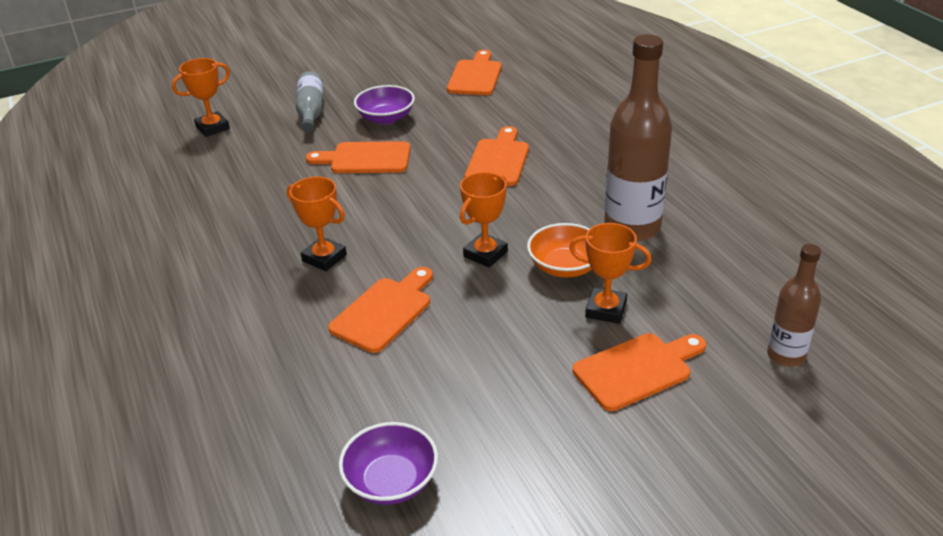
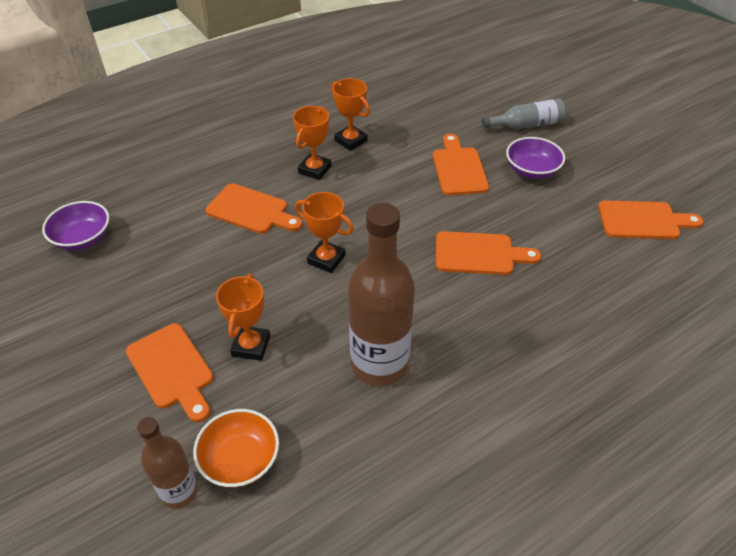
camera: 80 degrees right, 10 degrees up
(212, 128) = (482, 81): orange trophy -> orange trophy (351, 141)
(565, 267) = (311, 314): orange bowl -> orange bowl (240, 459)

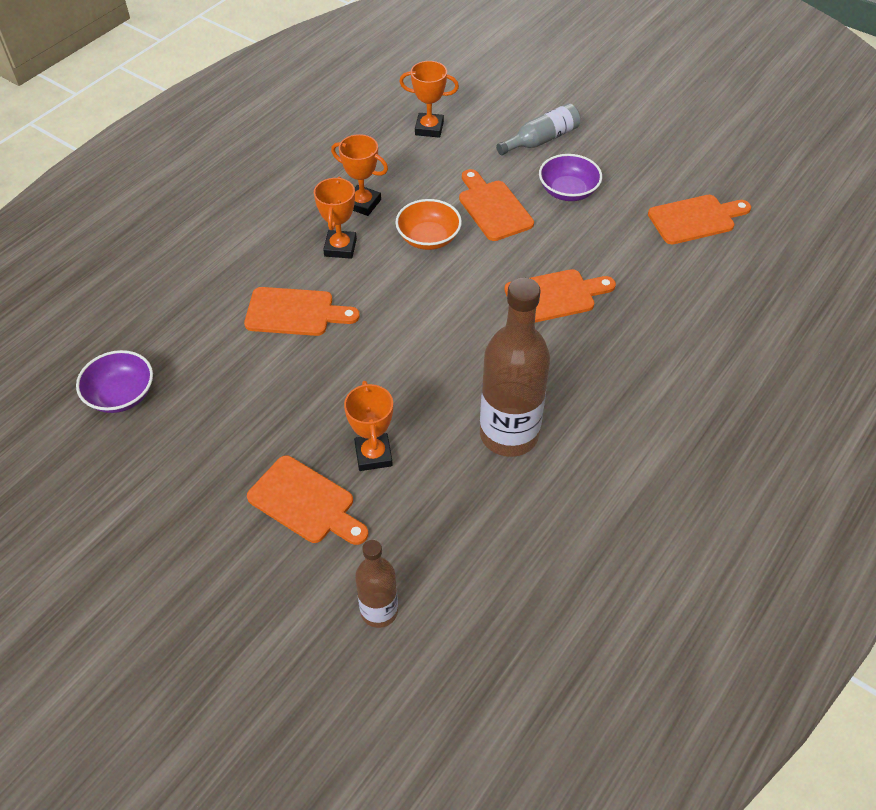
camera: 20 degrees left, 5 degrees up
(240, 459) = (421, 564): orange bowl -> orange bowl (428, 238)
(326, 259) = (404, 344): orange trophy -> orange trophy (429, 128)

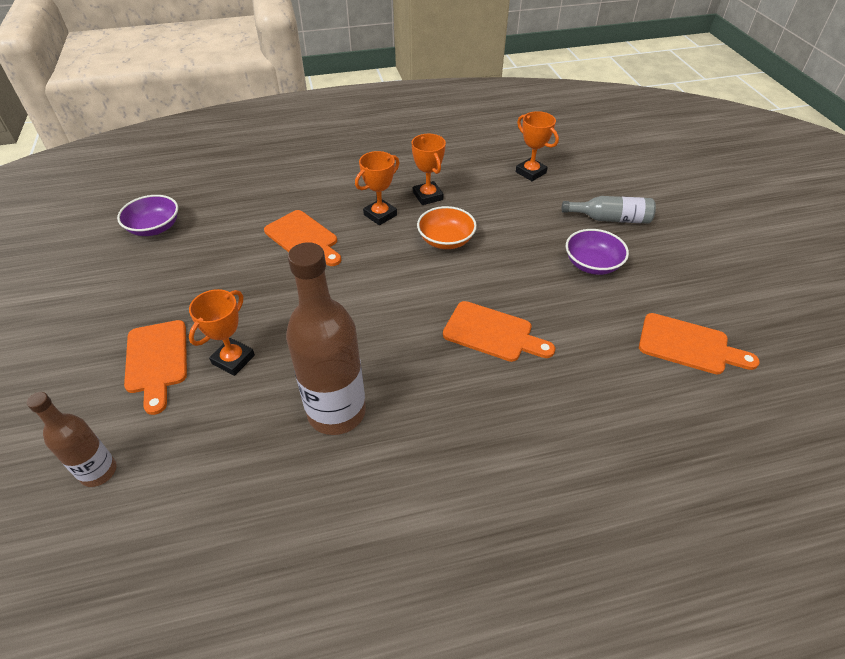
camera: 40 degrees right, 5 degrees down
(493, 208) = (517, 245): orange cutting board -> none

